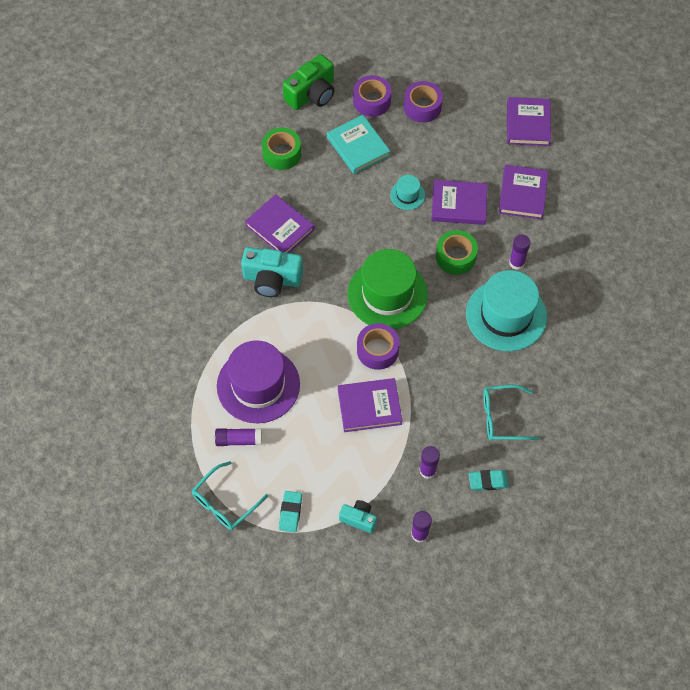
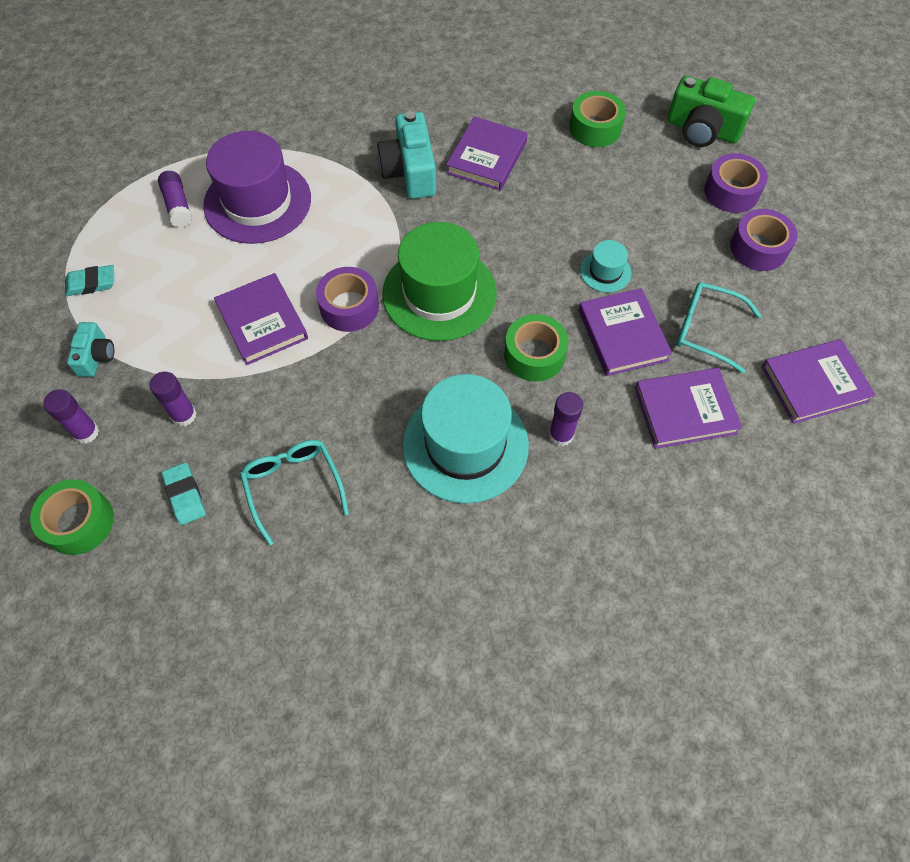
camera: 70 degrees right, 0 degrees up
(225, 502) = (92, 218): turquoise glasses -> turquoise glasses (706, 330)
(358, 147) = (651, 198): turquoise book -> none
(486, 548) = (79, 522): none -> green tape

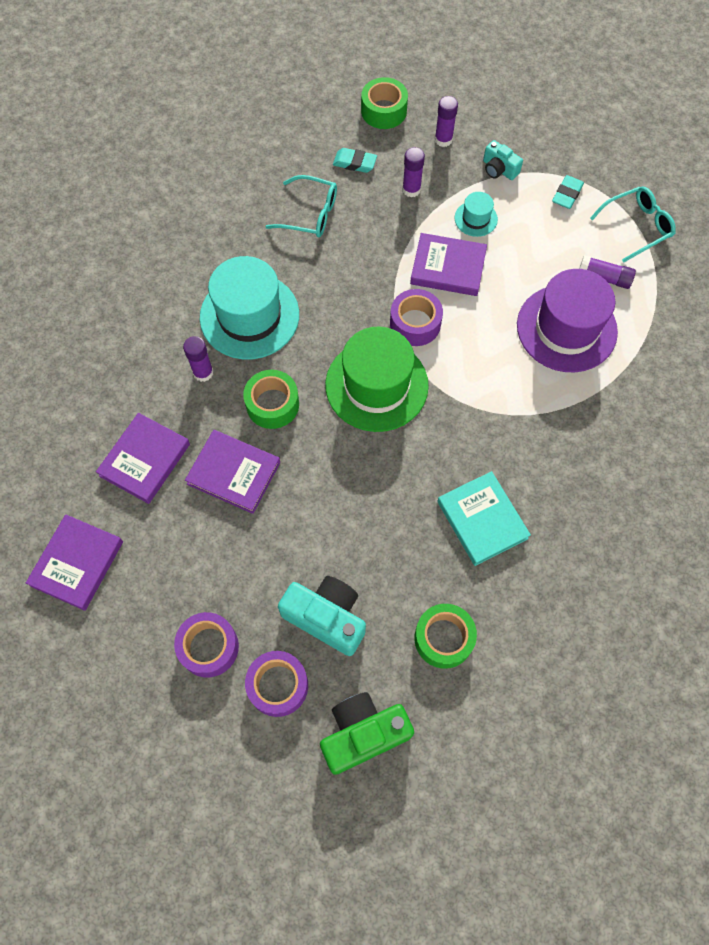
camera: 130 degrees right, 5 degrees up
(410, 171) = (513, 451): turquoise camera -> turquoise camera (326, 617)
(486, 157) = (482, 520): purple book -> turquoise book
(605, 271) = (294, 510): turquoise hat -> turquoise hat (476, 219)
(706, 330) = (184, 533): turquoise glasses -> turquoise glasses (636, 227)

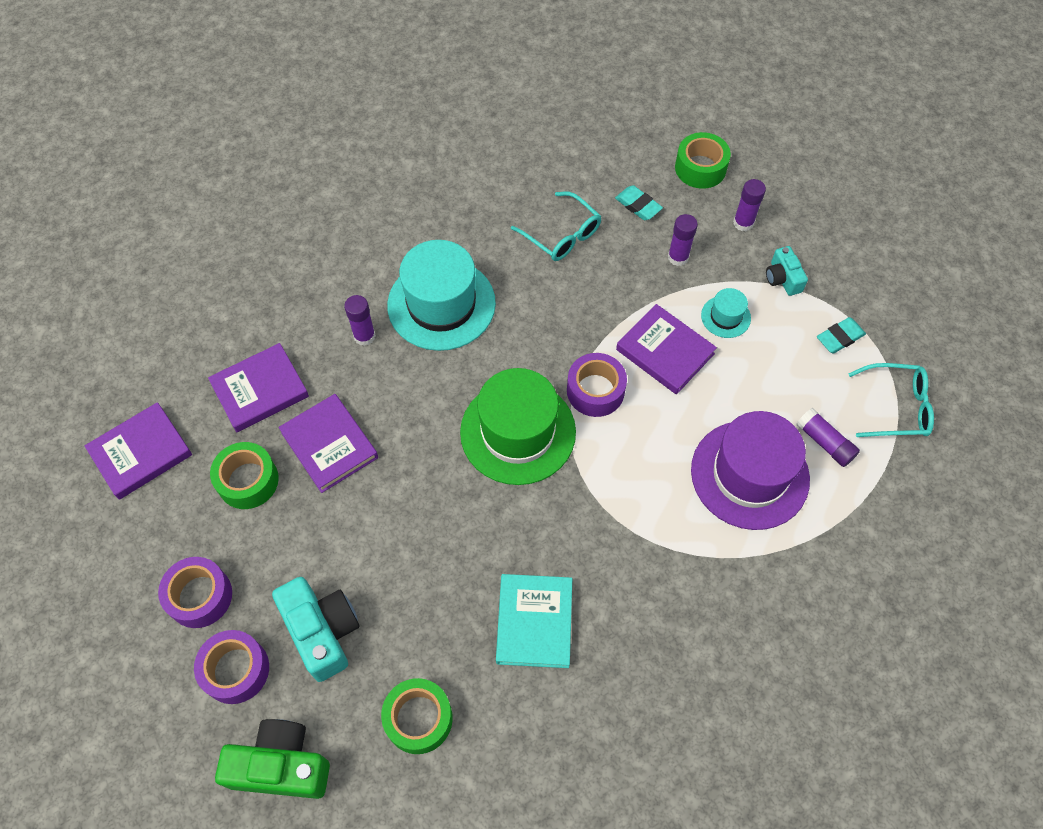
camera: 30 degrees right, 5 degrees down
(272, 404) = (407, 399): green tape -> green tape (248, 481)

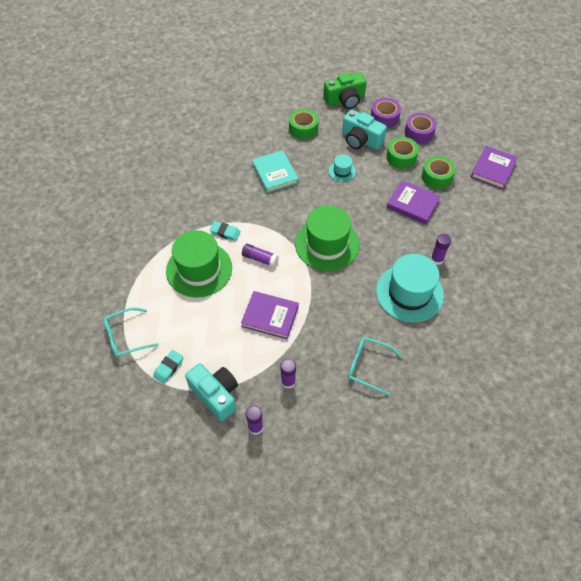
camera: 155 degrees right, 5 degrees down
(260, 390) = (465, 214): purple book -> none
(595, 391) = (298, 279): purple tape -> none
(638, 205) = (331, 410): turquoise eraser -> turquoise eraser (225, 232)
(700, 168) = (302, 462): green tape -> green tape (401, 157)
(725, 317) = (243, 353): turquoise hat -> turquoise hat (342, 171)
(749, 474) = (199, 269): purple hat -> green hat
(782, 278) = (215, 394): turquoise camera -> turquoise camera, size x1.77
(824, 442) = (163, 301): purple glue stick -> purple glue stick (260, 259)

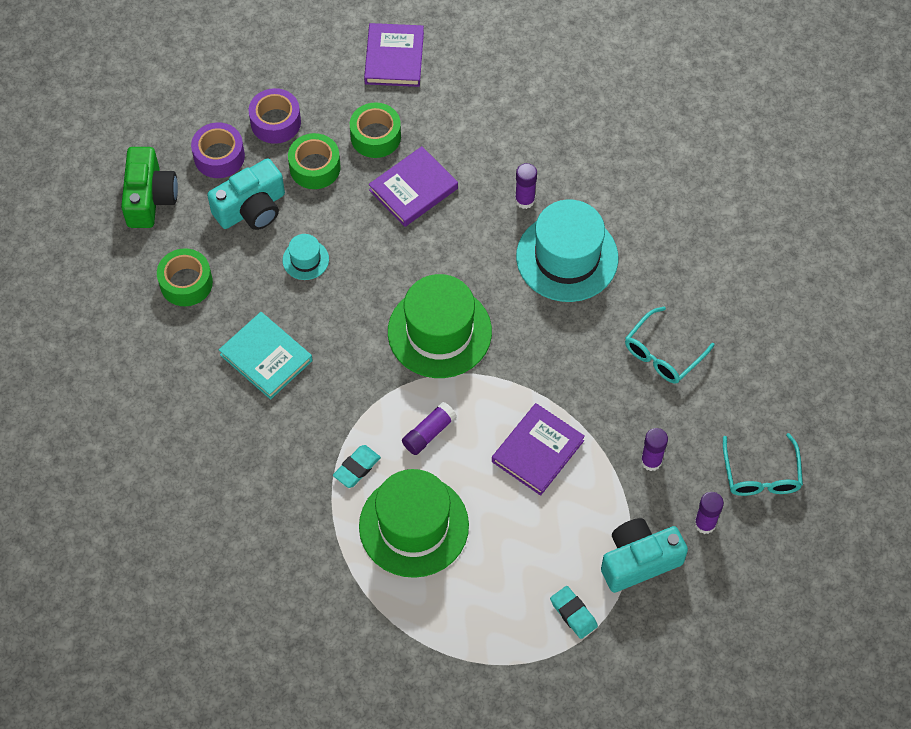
camera: 70 degrees left, 5 degrees up
(126, 337) = (498, 662): turquoise glasses -> turquoise glasses (761, 474)
(275, 173) = (266, 358): turquoise book -> turquoise book turned 45 degrees clockwise
(493, 169) = (394, 58): purple book -> purple book turned 45 degrees clockwise

